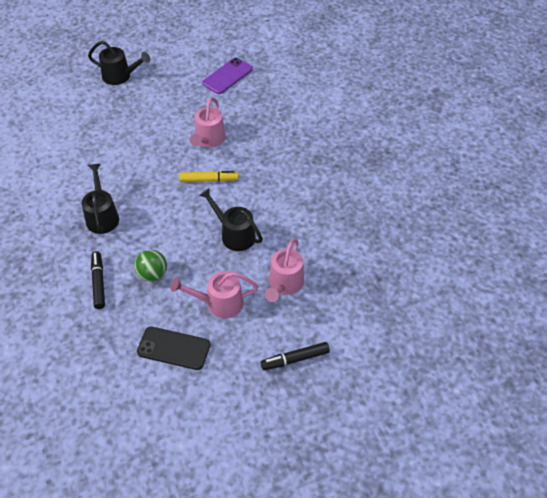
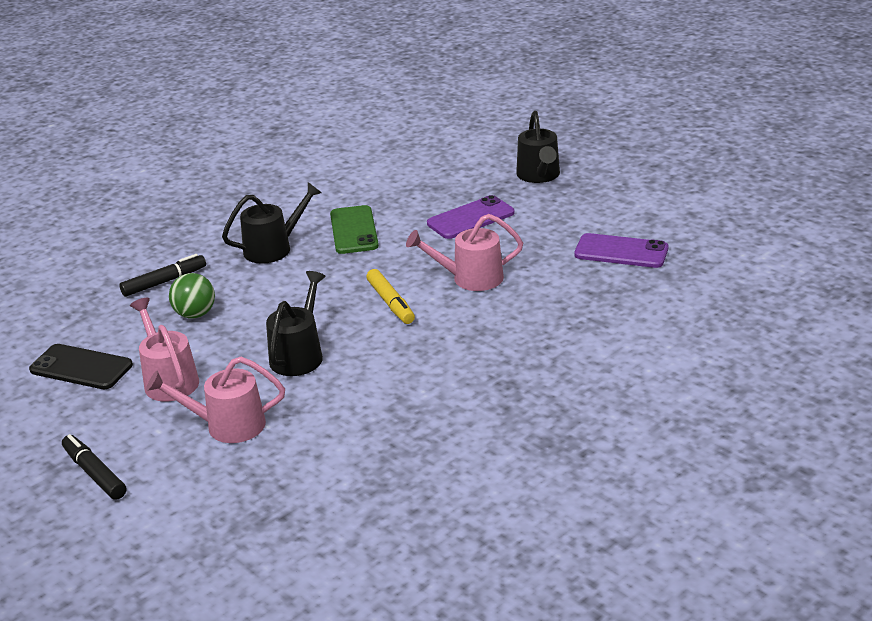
camera: 70 degrees right, 20 degrees down
(113, 172) = (354, 230): none -> green phone
(143, 119) = (470, 218): none -> purple phone
(174, 348) = (81, 368): black phone -> black phone turned 60 degrees counterclockwise

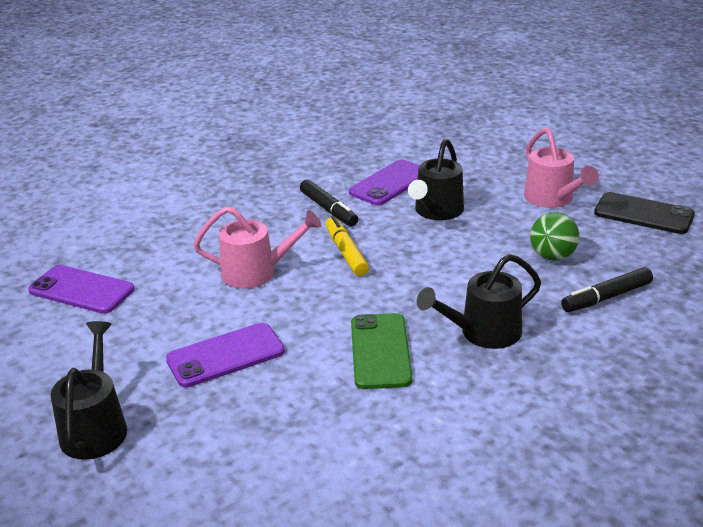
camera: 175 degrees left, 0 degrees up
(94, 473) = (581, 144): black marker -> black marker (328, 209)
(227, 425) = (489, 165): pink watering can -> none
(350, 389) = (390, 183): none -> purple phone

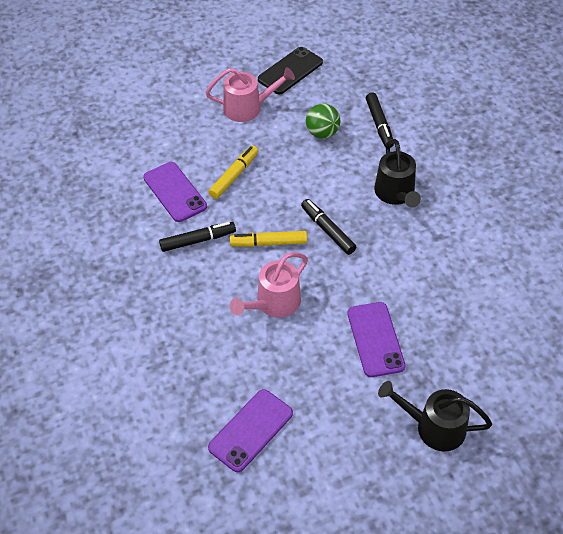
camera: 75 degrees left, 20 degrees up
(257, 272) = (273, 304): pink watering can -> pink watering can turned 150 degrees counterclockwise
(380, 351) = (398, 251): green phone -> none
(387, 289) = (327, 230): none -> black marker
(436, 211) = (234, 176): black watering can -> yellow marker

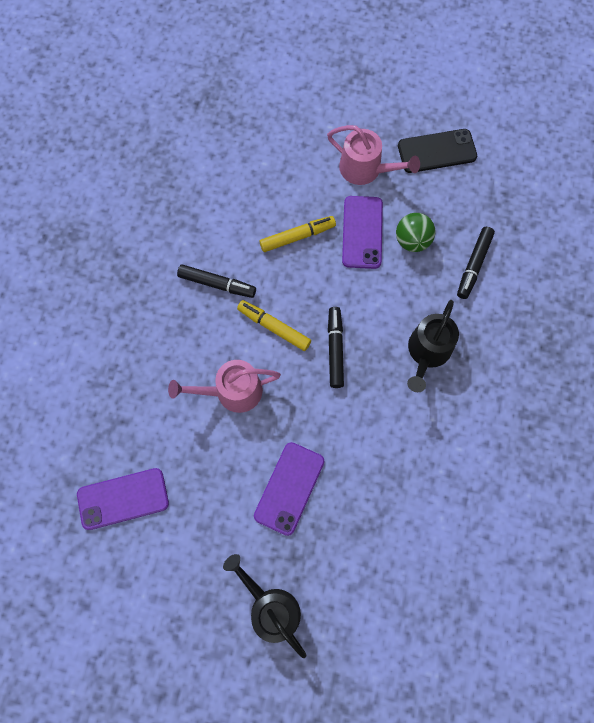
camera: 35 degrees right, 20 degrees up
(175, 192) = (234, 220): purple phone -> purple phone (362, 232)

